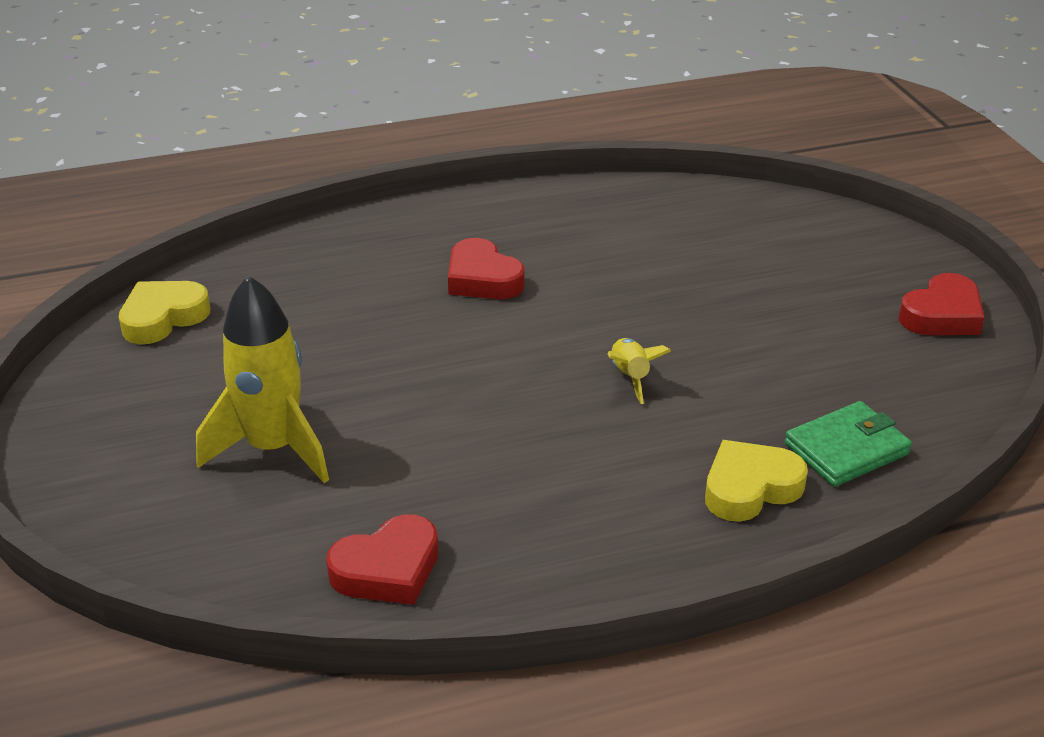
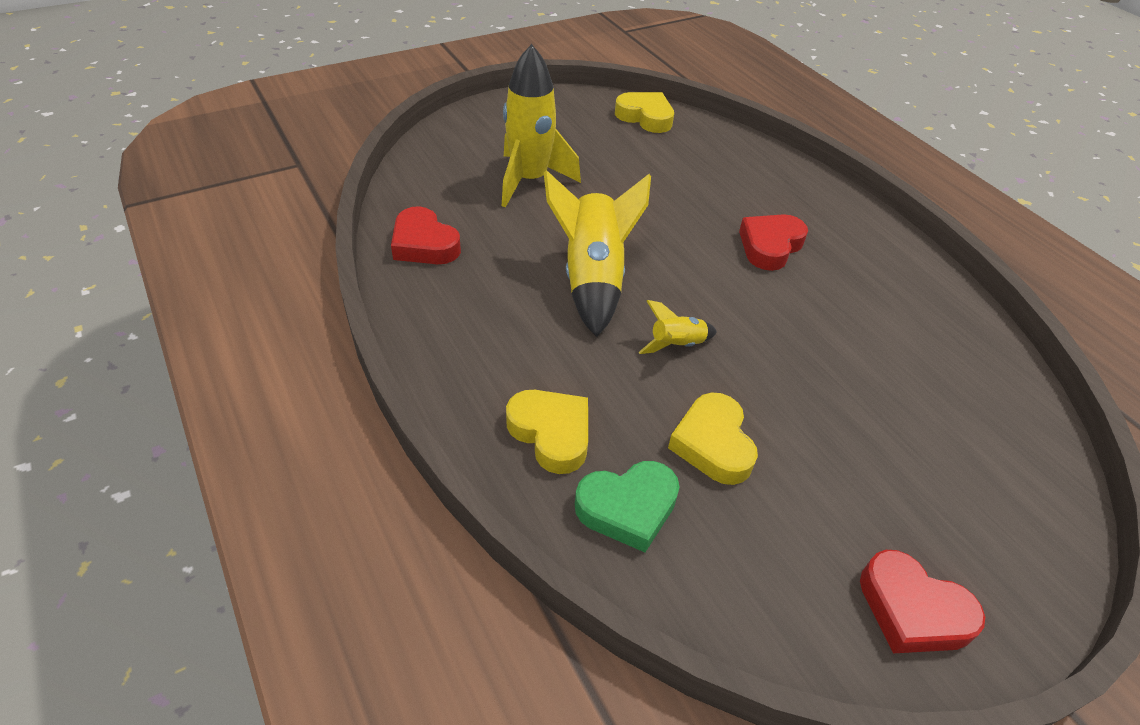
camera: 75 degrees right, 10 degrees up
(505, 421) = (592, 279): none -> yellow rocket
(770, 380) = (713, 444): none -> yellow heart
(846, 449) = (628, 508): green wallet -> green heart

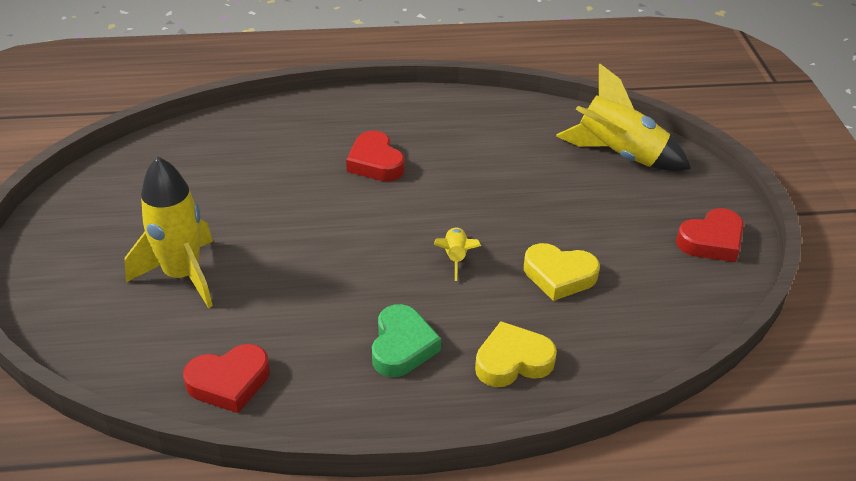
camera: 65 degrees left, 5 degrees down
(592, 279) = (352, 279): yellow rocket -> yellow rocket (619, 155)
(628, 508) = (597, 341): green heart -> green heart (402, 346)
(645, 117) = (142, 162): yellow heart -> none

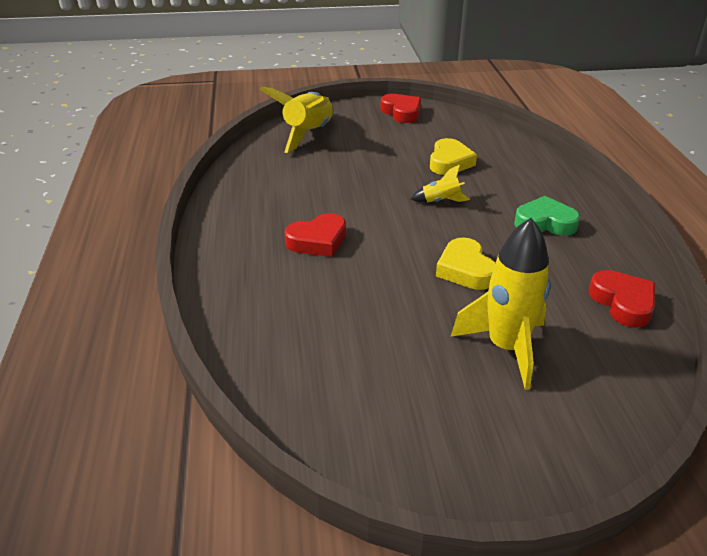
camera: 90 degrees left, 5 degrees down
(512, 361) = (539, 181): yellow heart -> yellow heart (465, 270)

